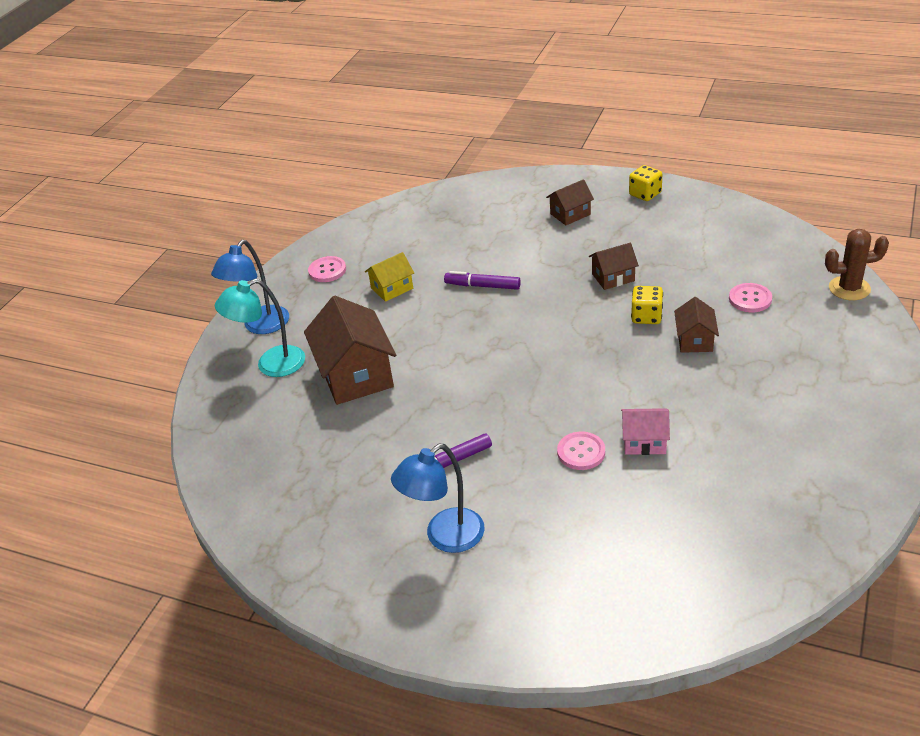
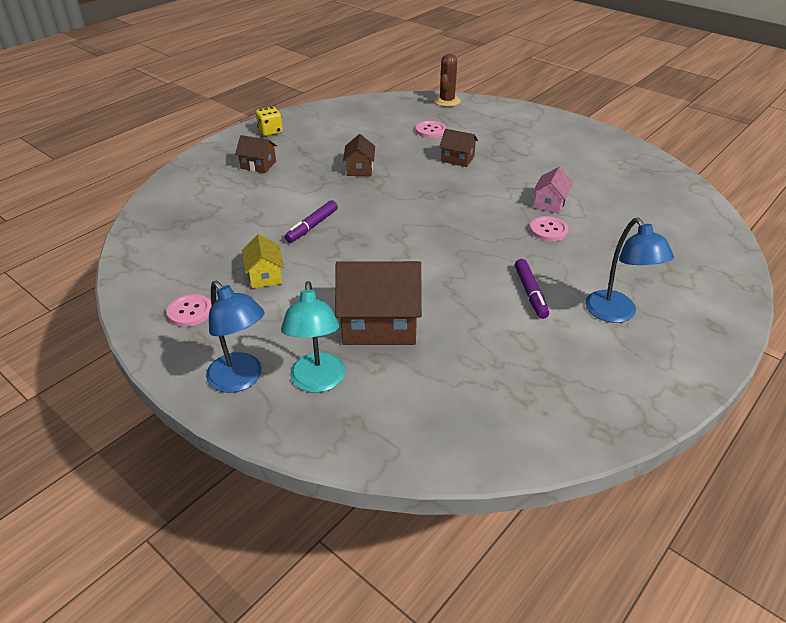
camera: 75 degrees left, 0 degrees up
(570, 214) = (258, 165): brown house -> brown house turned 60 degrees counterclockwise
(646, 316) = (417, 168): yellow dice -> none

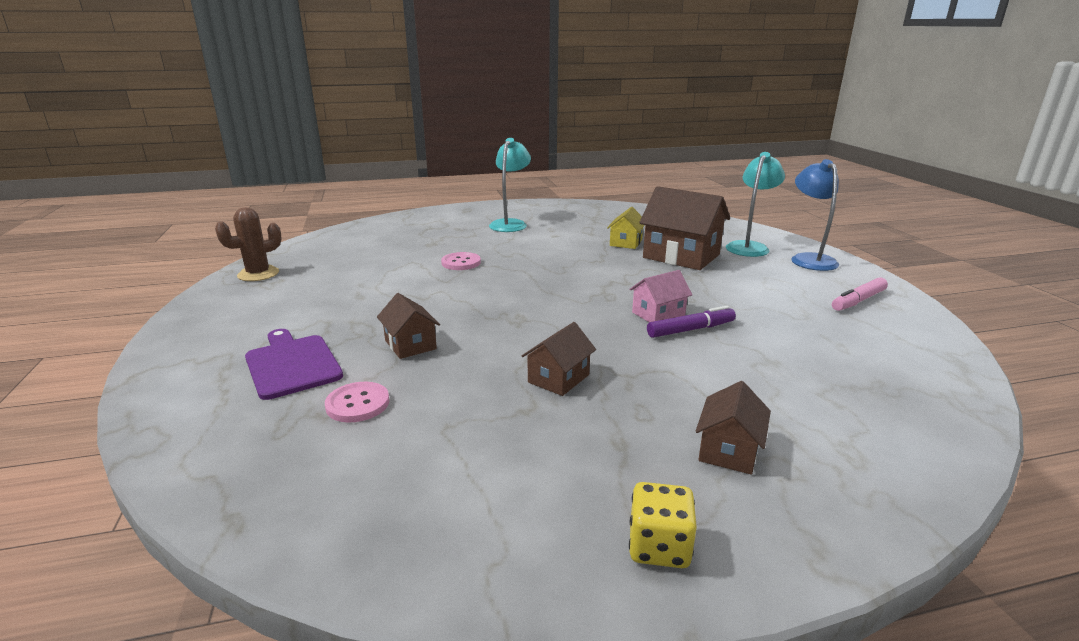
camera: 145 degrees left, 15 degrees down
(190, 311) = (858, 301): pink button -> pink marker
(258, 165) = (729, 450): brown house -> brown house turned 60 degrees clockwise
(265, 275) = (770, 305): yellow house -> yellow house (626, 242)
(447, 101) = (197, 463): brown cactus -> brown cactus (258, 274)
(491, 132) = (292, 364): none -> purple cutting board
(530, 293) = (547, 242): purple marker -> none
(550, 203) = (416, 276): pink house -> pink house (658, 314)
(616, 314) = (510, 224): blue lamp -> turquoise lamp

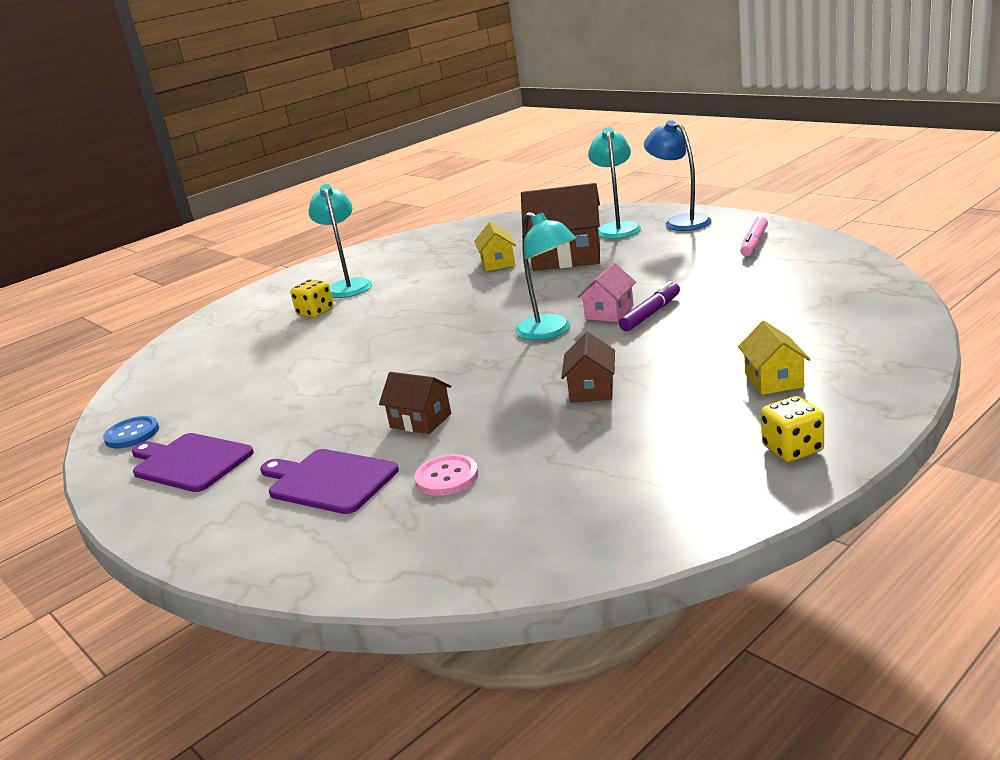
camera: 25 degrees left, 0 degrees up
(251, 308) = (189, 462): none -> purple cutting board
(258, 274) = (132, 434): brown cactus -> blue button
(461, 263) = (355, 339): pink button -> none
(466, 235) = (315, 312): none -> yellow dice
(592, 312) = (550, 332): none -> turquoise lamp
(729, 450) = (774, 380): brown house -> yellow house

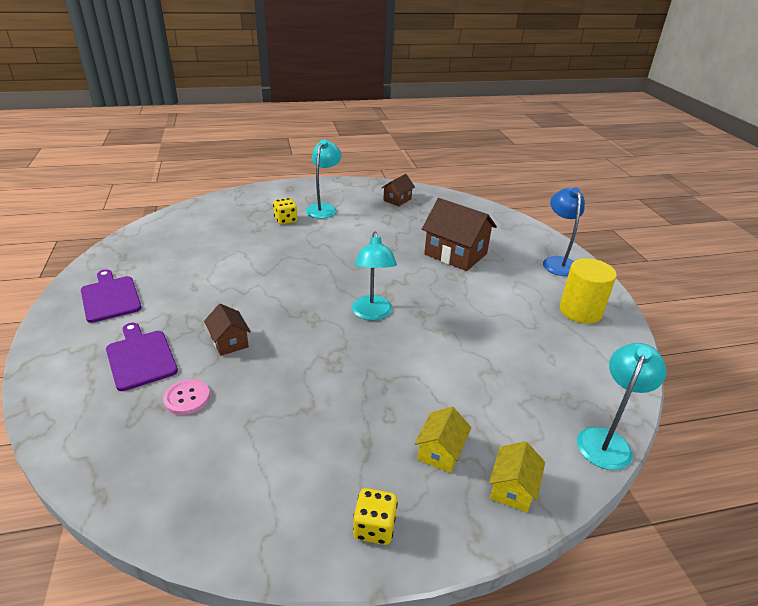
camera: 25 degrees right, 10 degrees up
(132, 434) = (115, 259): blue button -> none
(498, 263) = (414, 236): yellow house -> yellow house (512, 488)
(591, 390) = (334, 380): brown house -> brown house (397, 200)
(609, 312) = (422, 318): pink house -> none
(617, 228) = (513, 245): turquoise lamp -> turquoise lamp (606, 440)
(651, 314) = (443, 336): purple marker -> none
(754, 243) = (580, 311): pink marker -> yellow cylinder

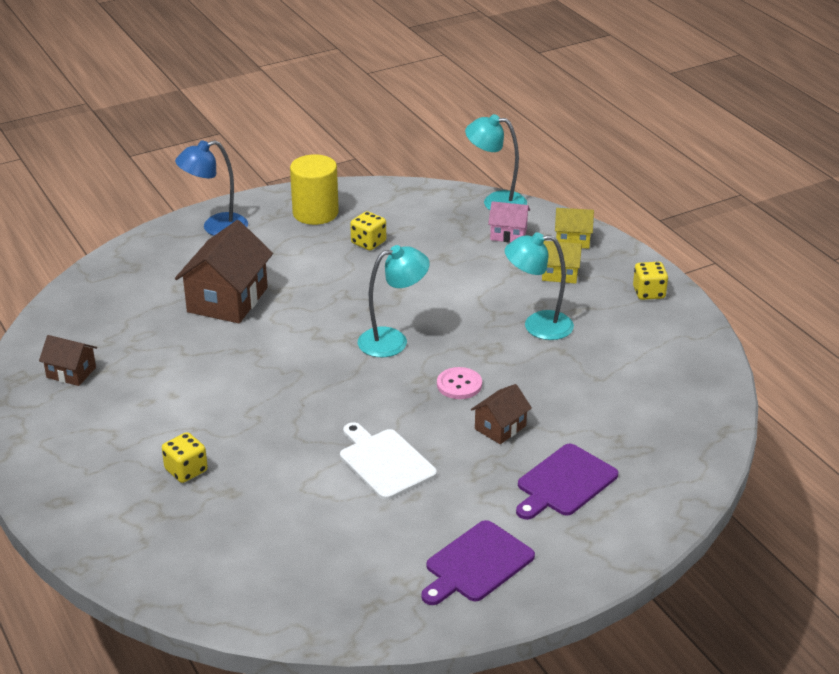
camera: 105 degrees left, 0 degrees up
(187, 398) = (596, 426): pink button -> pink button (459, 385)
(236, 283) = (384, 462): none -> white cutting board
(324, 208) = (128, 441): turquoise lamp -> turquoise lamp (537, 326)
(526, 330) = (368, 243): none -> yellow dice
(532, 431) = (508, 234): none -> pink house

